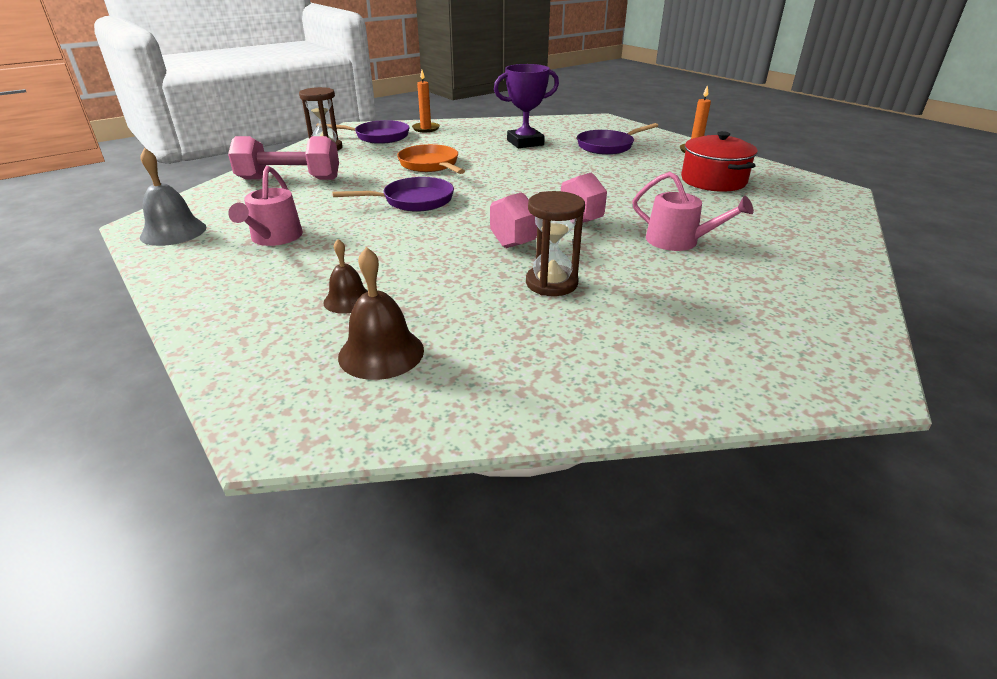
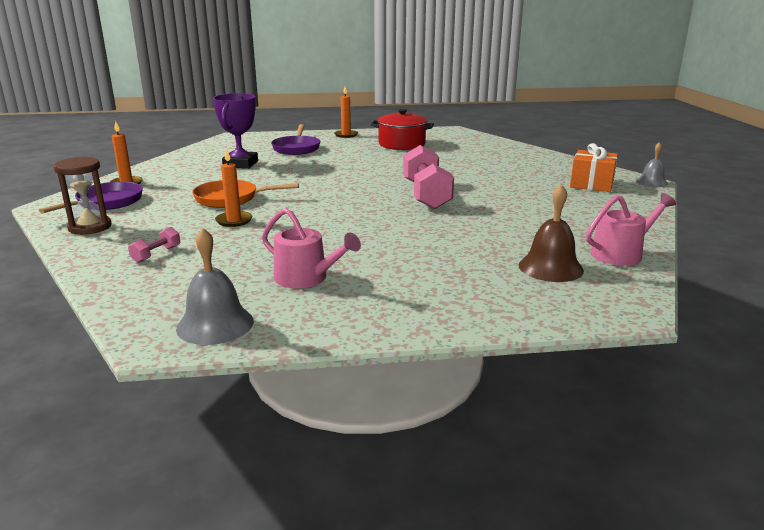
camera: 60 degrees left, 10 degrees down
(289, 179) = (156, 254): pink dumbbell -> pink dumbbell, size x0.43
(348, 300) = (464, 266): brown bell -> none
(380, 180) = (234, 221): none -> orange candle
(413, 201) = (304, 218): purple pan -> none
(551, 283) = (499, 209): brown hourglass -> none
(678, 241) = (476, 172): pink watering can -> pink watering can (621, 253)
(761, 331) = (592, 184): none -> orange gift
(872, 389) = (651, 182): none -> grey bell

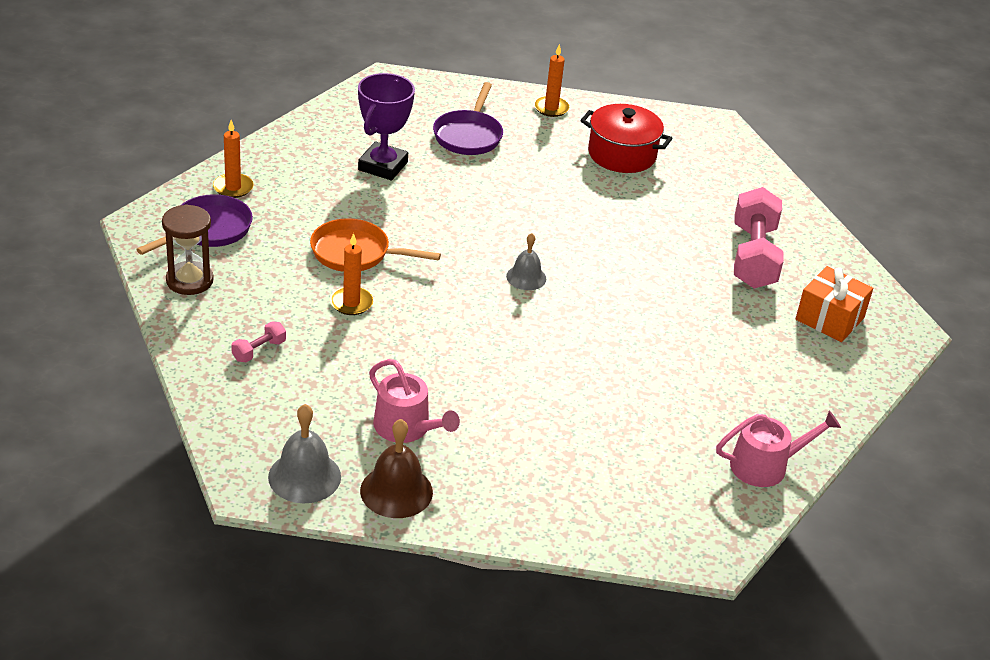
camera: 10 degrees right, 15 degrees up
(426, 195) = (599, 296): pink dumbbell -> pink dumbbell (753, 257)
(550, 267) = (671, 471): brown bell -> brown bell (396, 491)
(651, 182) = (915, 331): grey bell -> grey bell (526, 277)

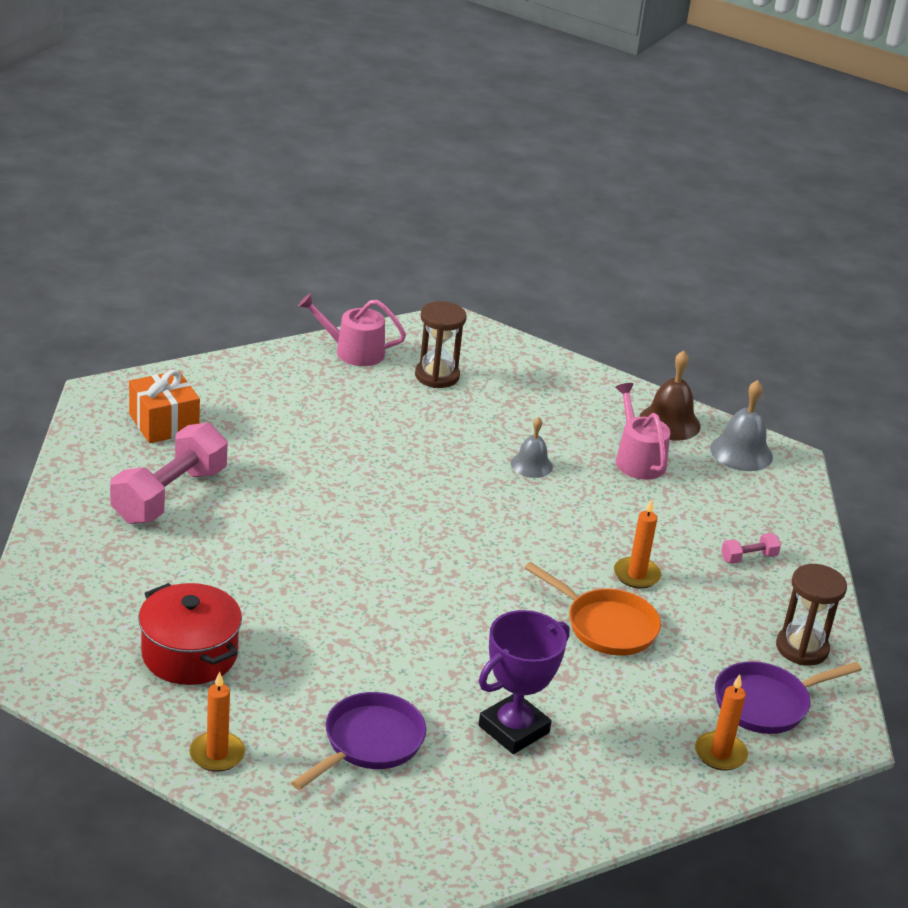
camera: 155 degrees left, 5 degrees down
(526, 277) = (435, 547): grey bell -> grey bell (531, 465)
(663, 464) = (437, 376): none -> brown hourglass

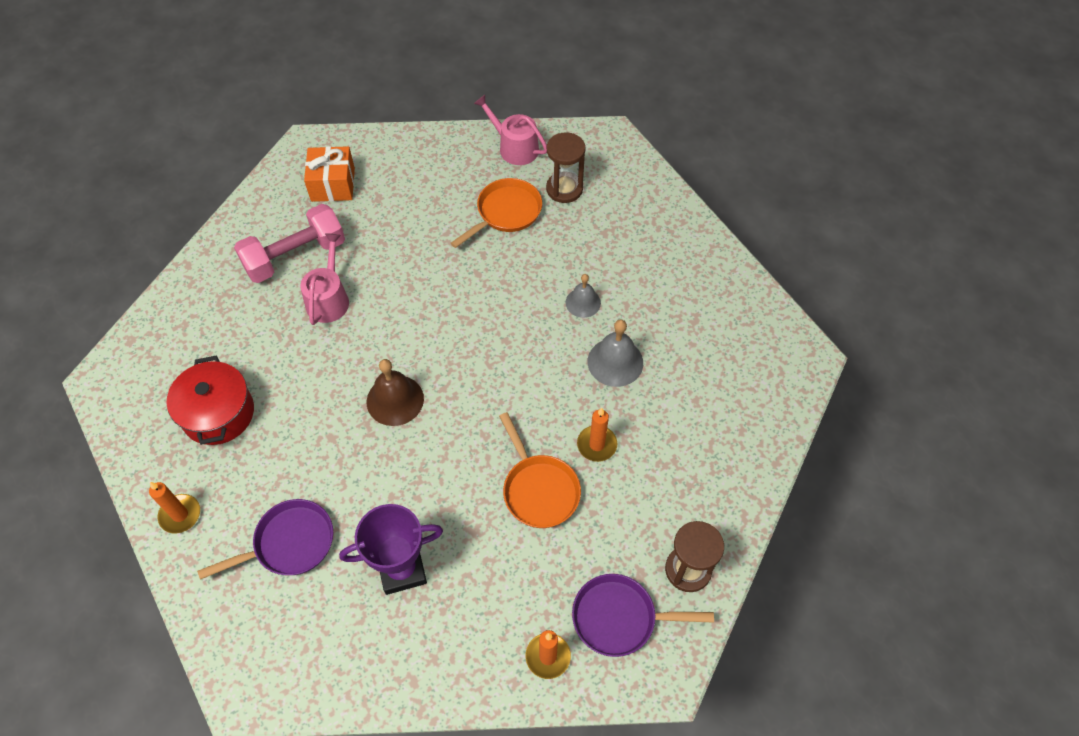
camera: 30 degrees right, 25 degrees up
(388, 408) = (506, 213): none -> orange pan
(637, 459) = (675, 321): pink watering can -> pink watering can (329, 299)
(669, 422) = (727, 289): brown bell -> brown bell (395, 400)
(741, 452) = (770, 339): grey bell -> grey bell (615, 362)
(748, 558) = (703, 456): pink dumbbell -> none

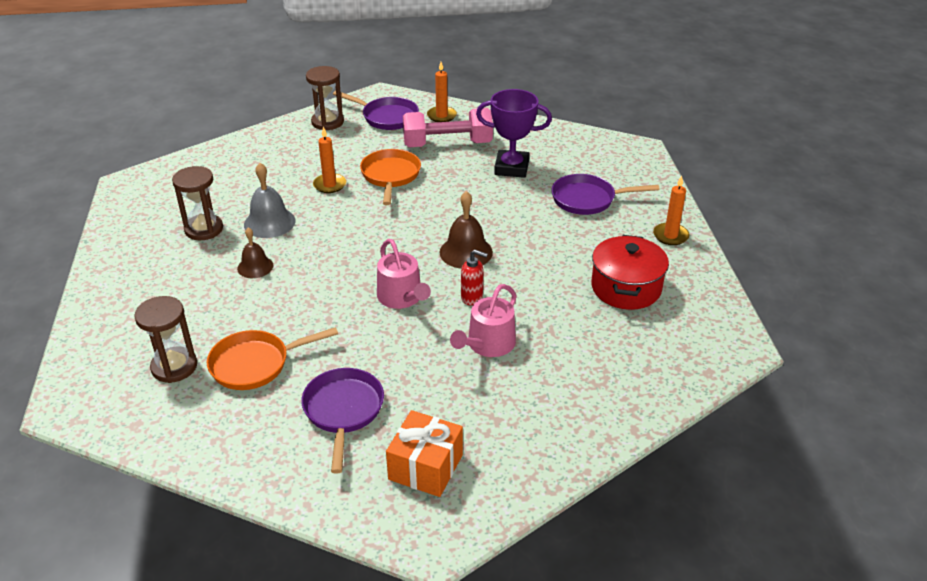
camera: 155 degrees left, 20 degrees down
(295, 256) = (506, 397): pink dumbbell -> pink dumbbell (447, 144)
(363, 343) = (472, 298): none -> red soap dispenser
(413, 201) = (343, 411): none -> purple pan
(514, 147) = (181, 434): pink watering can -> pink watering can (402, 297)
(583, 302) = (255, 267): grey bell -> brown bell
(670, 327) = (204, 229): none -> brown hourglass

